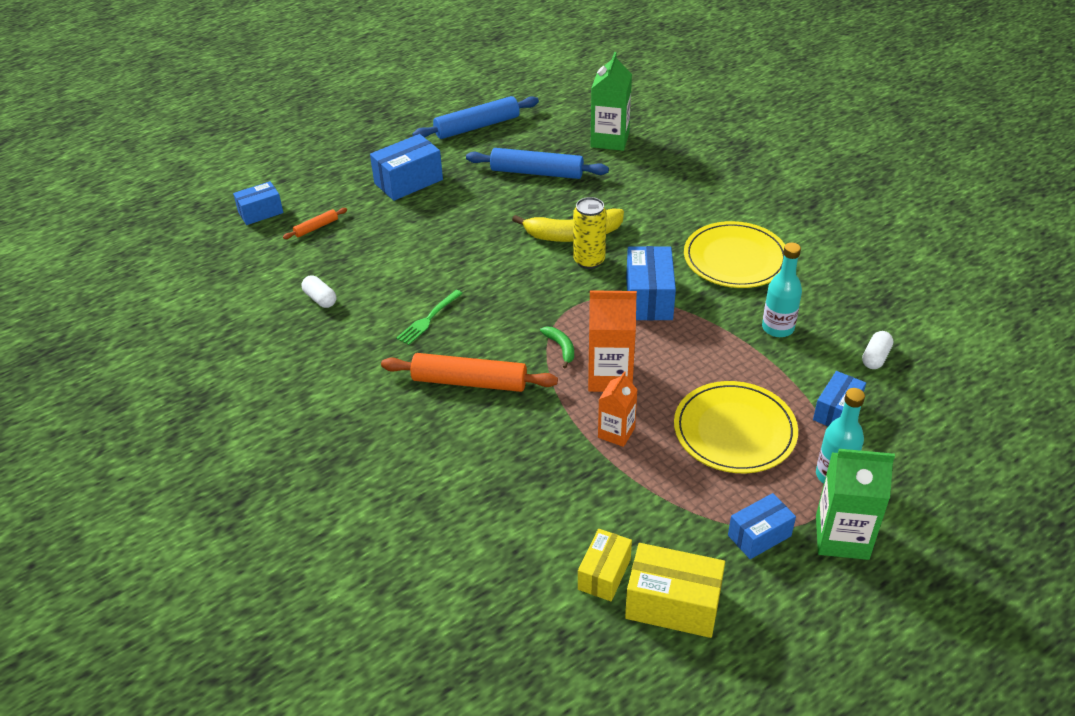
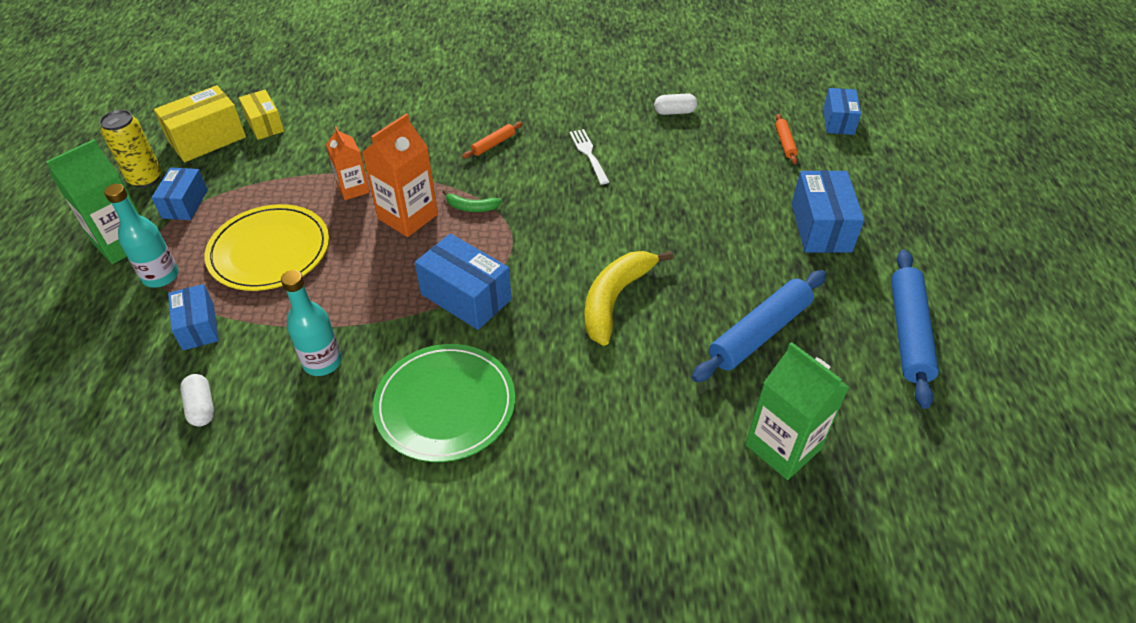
camera: 125 degrees right, 5 degrees up
(429, 318) = (589, 155): green fork -> white fork
(469, 382) = (493, 144): orange rolling pin -> orange rolling pin, size x0.48
(589, 261) = (563, 287): yellow can -> yellow can (145, 179)
(735, 258) = (445, 405): yellow plate -> green plate

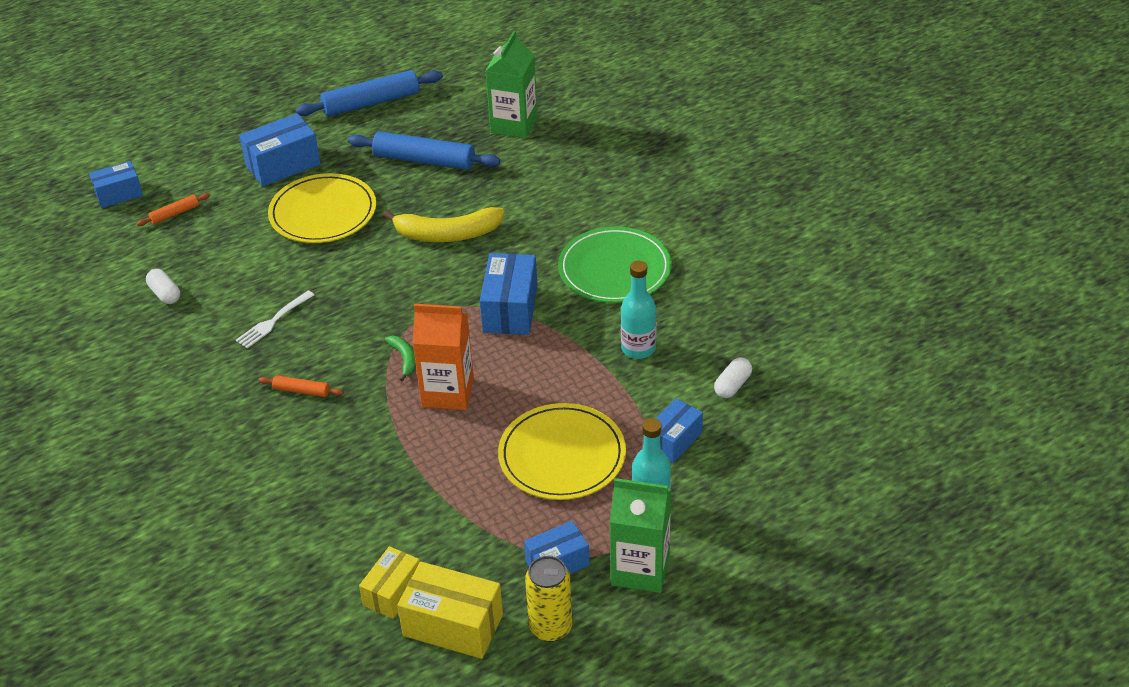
camera: 120 degrees left, 5 degrees down
(353, 189) = (440, 451): orange carton -> none
(719, 228) = (323, 212): none -> yellow plate

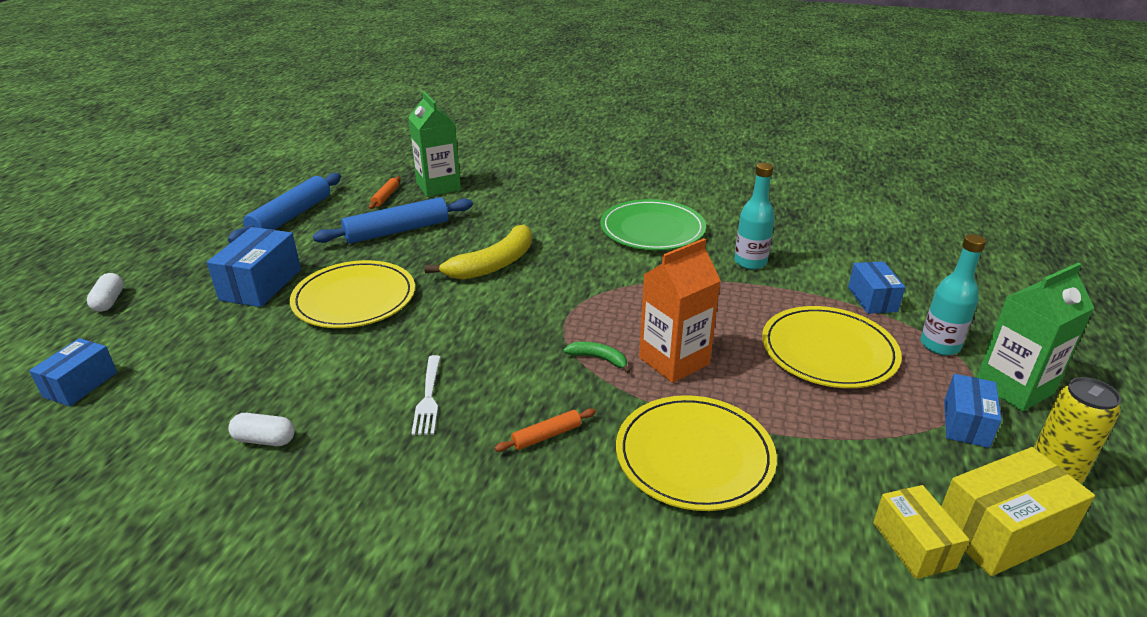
camera: 45 degrees left, 10 degrees down
(175, 214) = (182, 369): orange rolling pin -> orange rolling pin (385, 197)
(361, 460) = (694, 456): none -> yellow plate
(510, 309) = (623, 284): blue box -> none
(732, 385) = (841, 252): white capsule -> white capsule (109, 301)

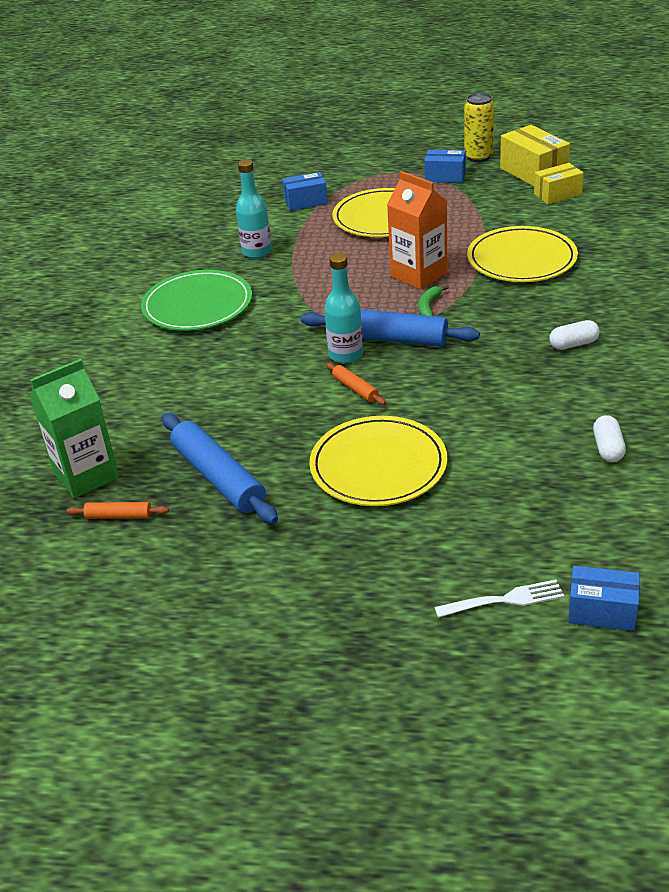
camera: 95 degrees left, 5 degrees up
(109, 301) = (445, 680): white capsule -> white capsule (573, 344)
(261, 284) = (369, 550): blue box -> none
(291, 216) = (184, 592): blue rolling pin -> blue rolling pin (389, 338)
(428, 397) = (514, 378): white fork -> white fork (503, 600)
(493, 264) = (287, 389): yellow banana -> none
(546, 436) = (531, 316): orange rolling pin -> orange rolling pin (355, 389)
(939, 345) = (361, 181): turquoise bottle -> turquoise bottle (346, 355)
(1013, 388) = (402, 161): green carton -> none

